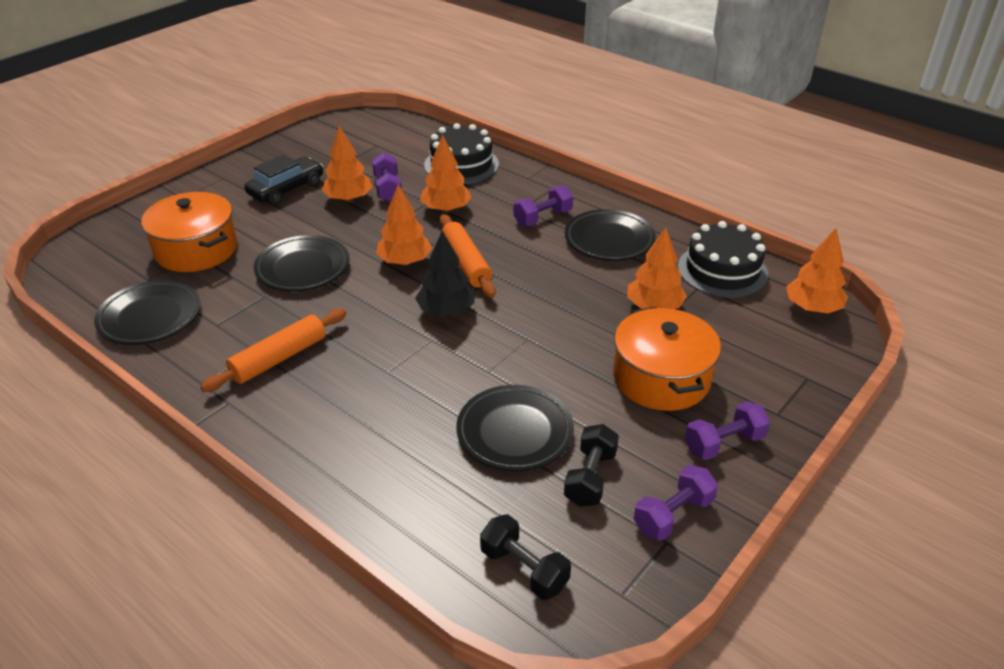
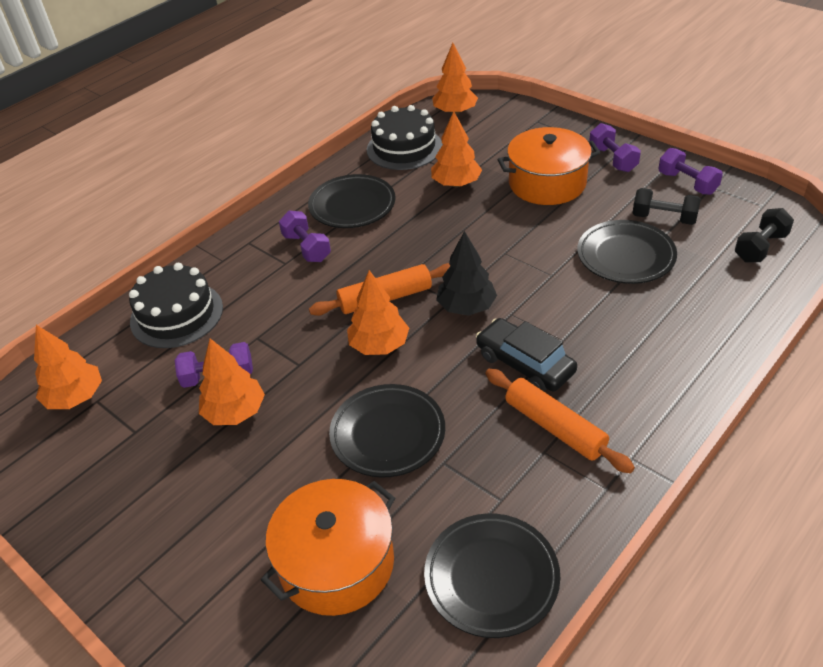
camera: 85 degrees left, 5 degrees up
(286, 189) = (192, 485): black car -> black car (525, 364)
(446, 209) = (276, 320): orange tree -> orange tree (75, 397)

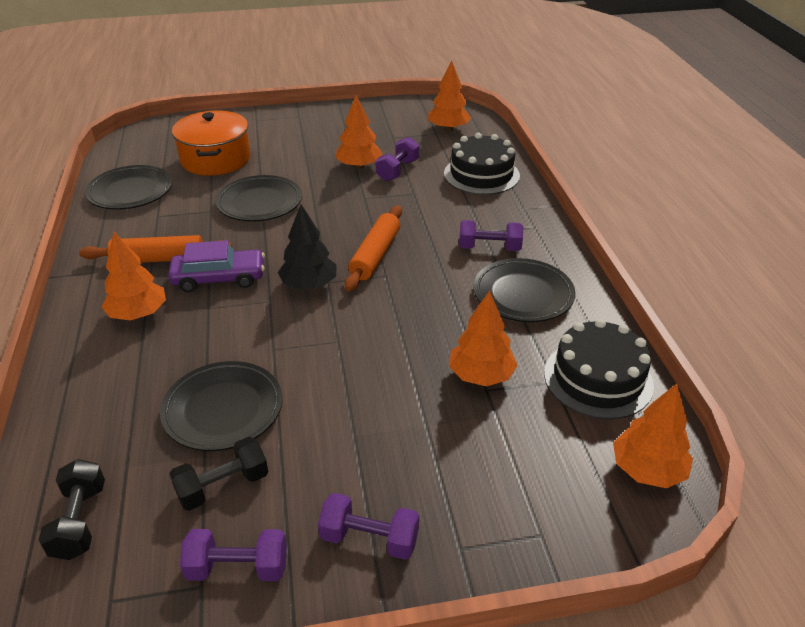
camera: 125 degrees right, 5 degrees down
(379, 345) = (333, 232): orange tree -> orange tree (138, 314)
(525, 364) = (219, 278): black car -> purple car
(547, 183) = (398, 442): orange pot -> none

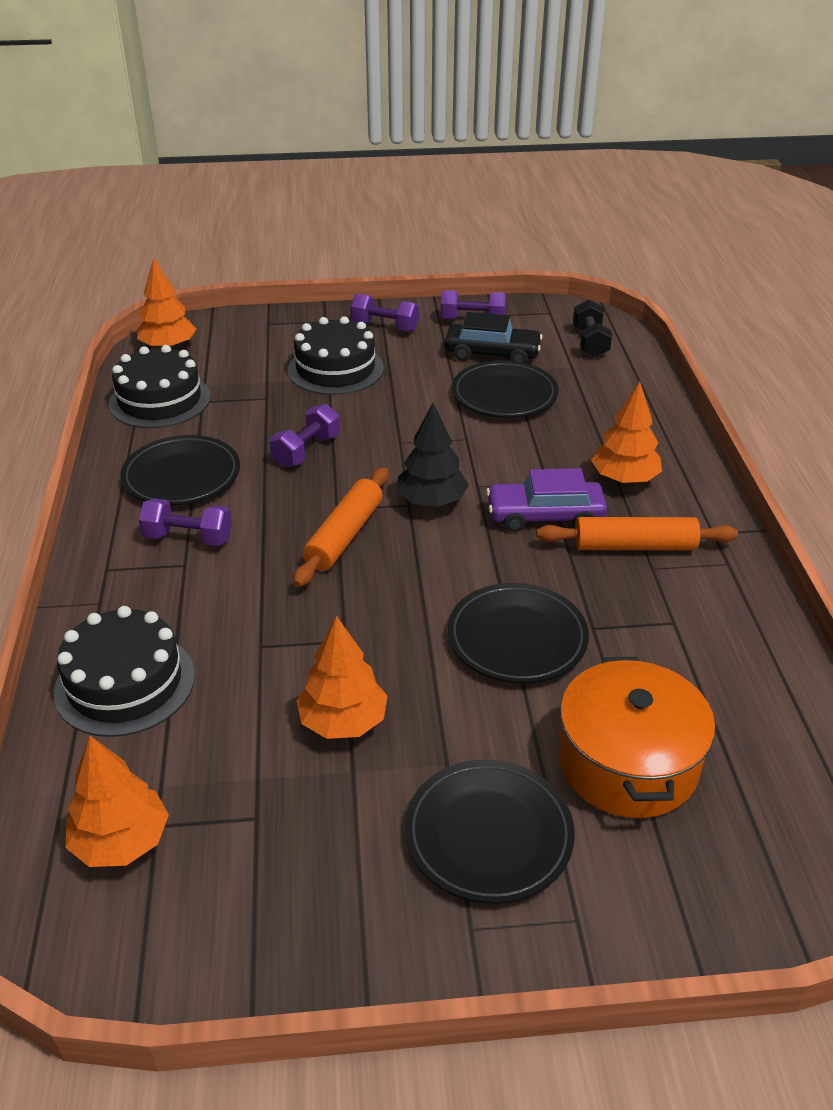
camera: 175 degrees left, 0 degrees up
(130, 192) = (748, 678): black plate -> black plate (488, 835)
(223, 486) = (492, 353): black dumbbell -> black car
(397, 170) = (272, 705): purple dumbbell -> purple dumbbell (306, 451)
(421, 441) = (335, 369): none -> black cake
(481, 375) = (266, 408): orange tree -> none

